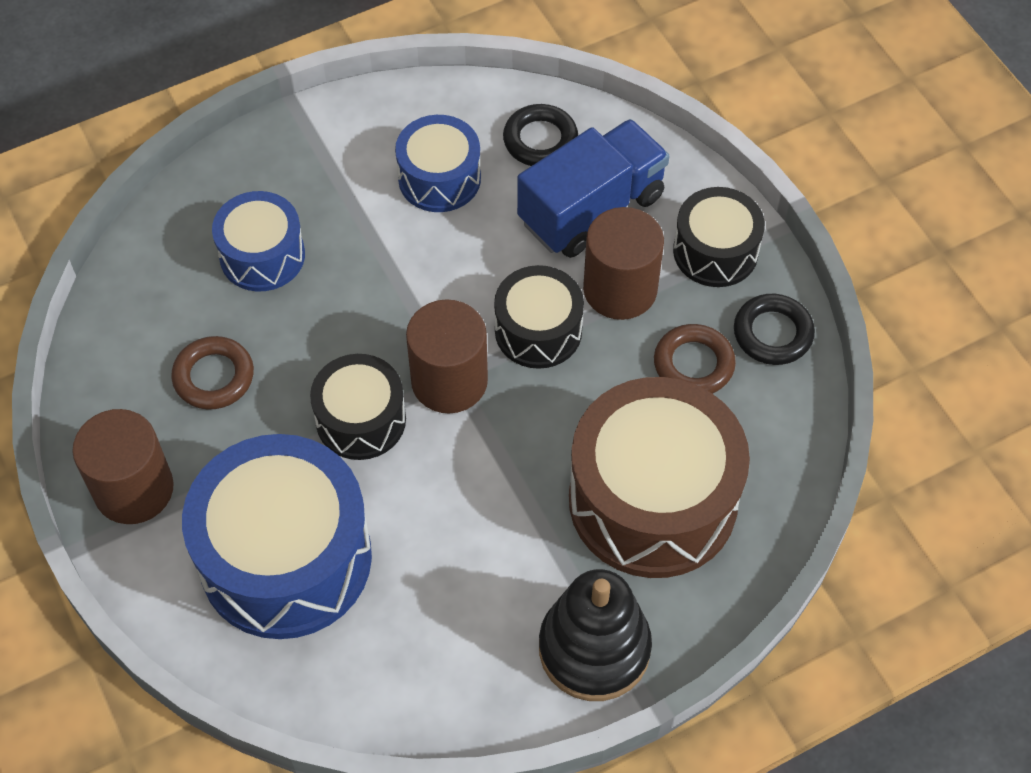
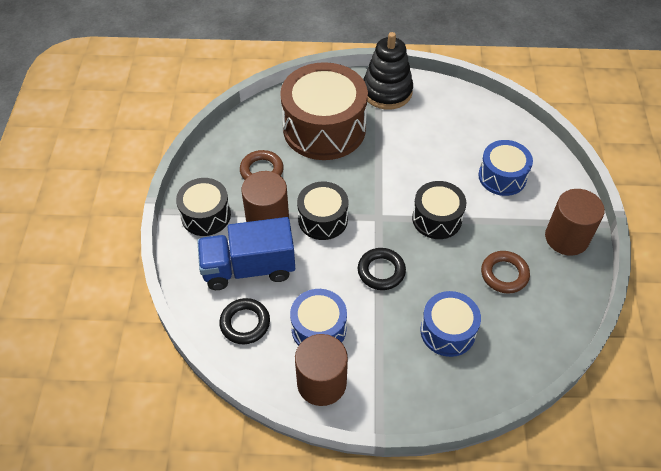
camera: 150 degrees left, 5 degrees down
(285, 558) = (502, 177): blue drum -> blue drum, size x0.55
(449, 381) = (382, 216): brown cylinder -> brown cylinder (321, 383)
(773, 333) = (214, 167): black ring -> black ring (381, 271)

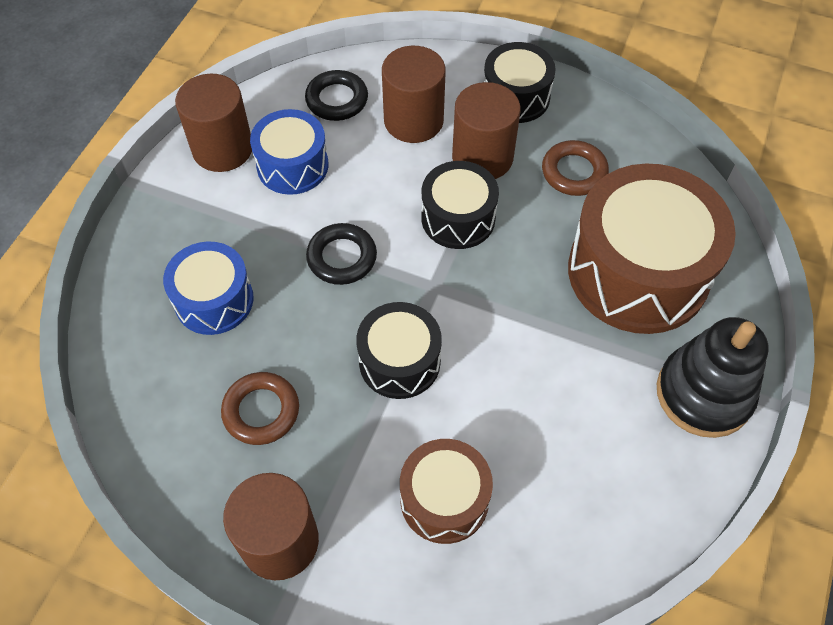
camera: 110 degrees right, 5 degrees up
(249, 268) = (413, 120): blue truck -> brown cylinder
(502, 177) = (444, 499): blue drum -> brown drum

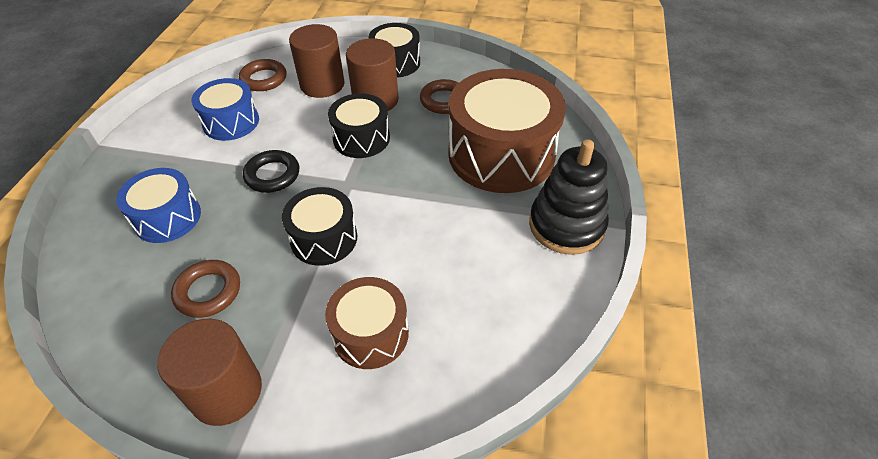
camera: 10 degrees left, 10 degrees down
(222, 149) = (175, 118): brown cylinder -> none
(337, 100) = (264, 79): black ring -> brown ring

